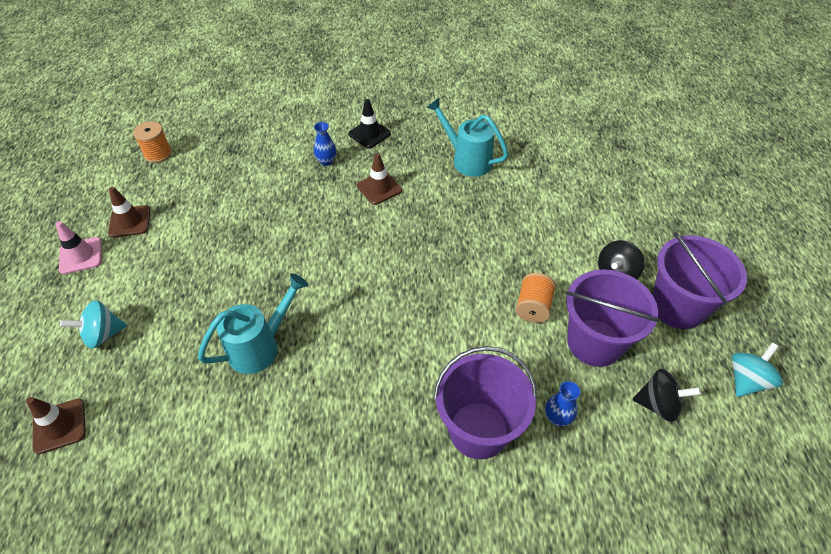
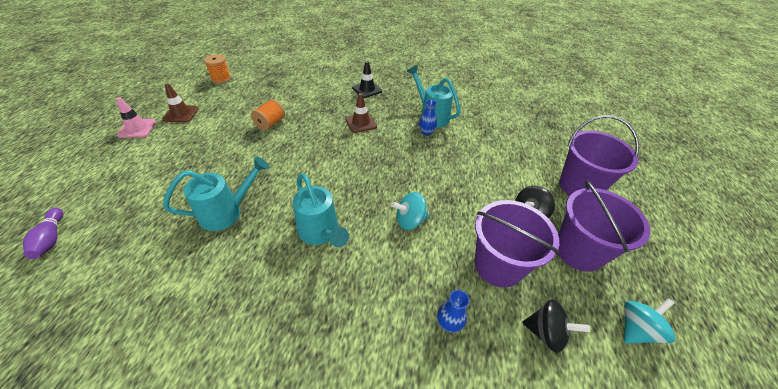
camera: 10 degrees right, 5 degrees down
(59, 426) = (51, 239): brown traffic cone -> purple bowling pin
(103, 335) = (121, 181): turquoise spinning top -> turquoise spinning top (410, 221)
(326, 161) = (330, 100): blue vase -> blue vase (426, 132)
(384, 348) = (321, 233): none -> turquoise watering can
(478, 430) = (375, 318): purple bucket -> purple bucket (579, 186)
(533, 307) = (452, 226): orange spool -> orange spool (270, 123)

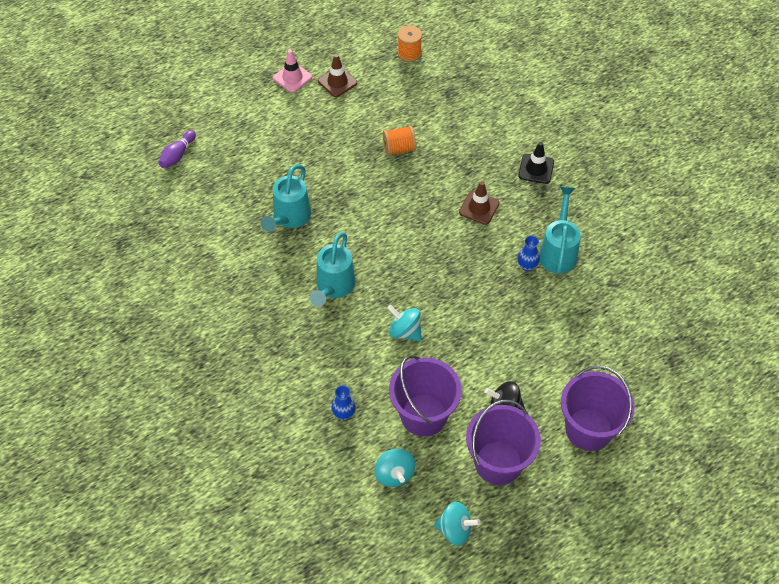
camera: 50 degrees right, 10 degrees up
(227, 212) = (289, 218): turquoise watering can -> turquoise watering can turned 90 degrees clockwise
(546, 333) = (394, 474): black spinning top -> turquoise spinning top

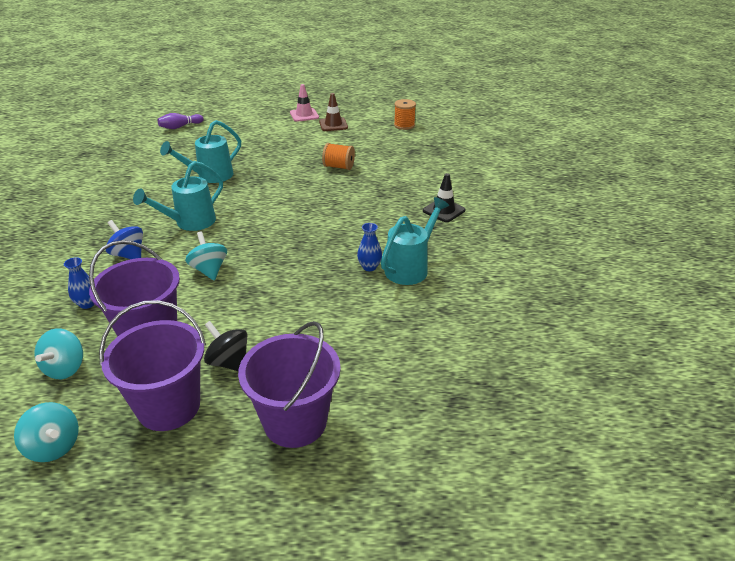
camera: 30 degrees right, 20 degrees down
(320, 349) = (128, 255): none -> blue spinning top
(479, 208) = (366, 217): brown traffic cone -> none

